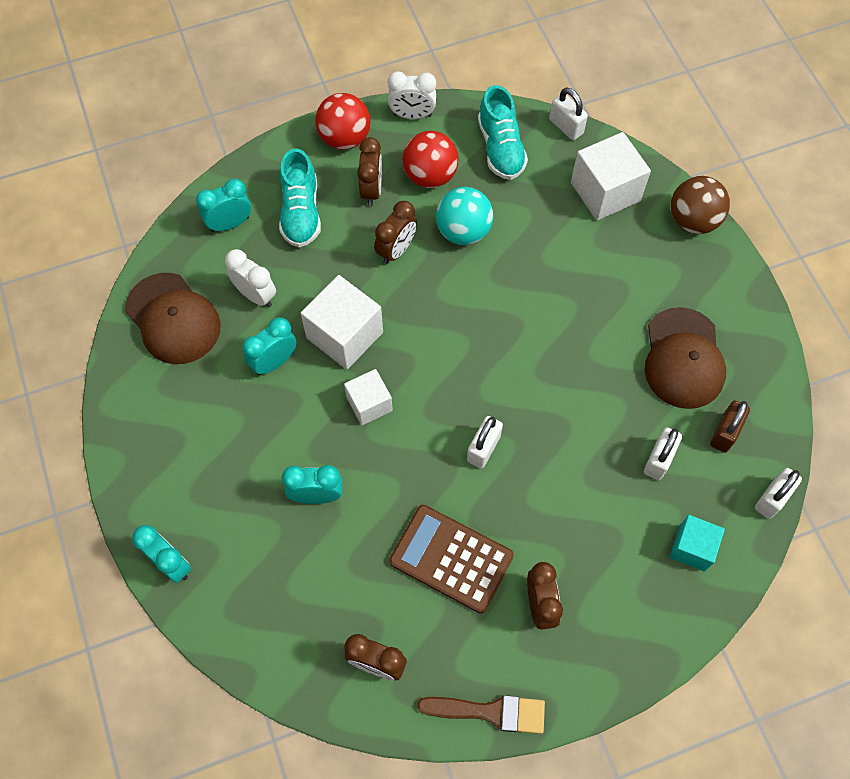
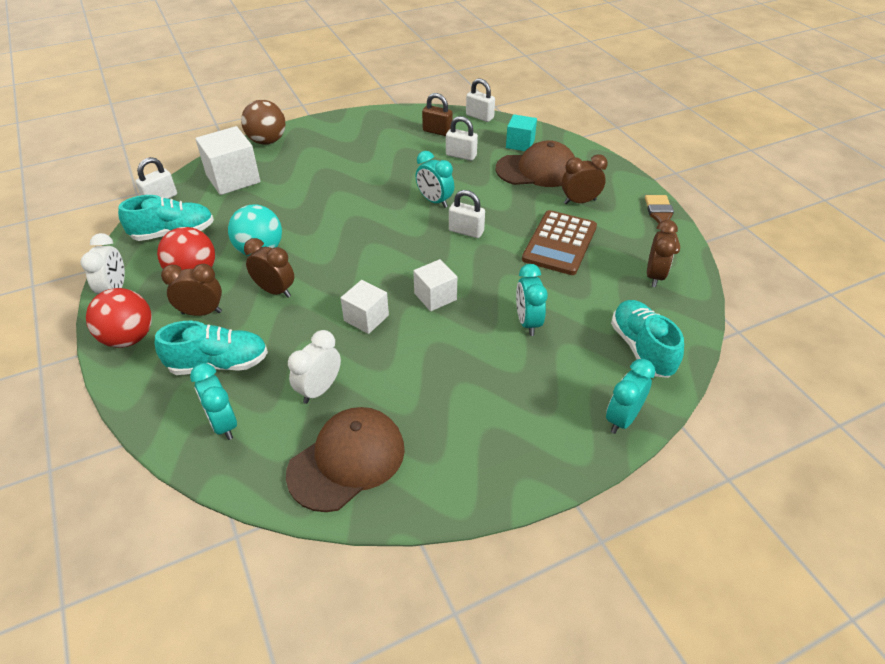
camera: 95 degrees left, 20 degrees down
(259, 611) = (641, 348): none -> turquoise shoe
(274, 362) = (397, 366): turquoise clock -> turquoise clock (434, 201)
(344, 335) = (366, 318): white cube -> white cube, size x0.61
(683, 359) = (382, 146): brown cap -> brown cap (537, 170)

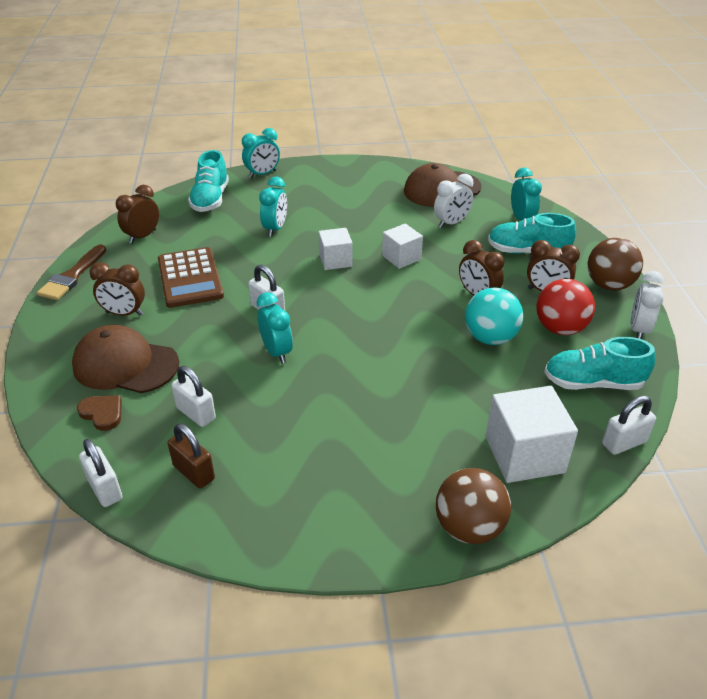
camera: 160 degrees left, 5 degrees down
(129, 338) = (609, 285): red ball -> brown ball
(520, 144) = (102, 413): turquoise cube -> brown heart
(559, 243) = (190, 278): brown calculator -> brown calculator turned 120 degrees clockwise

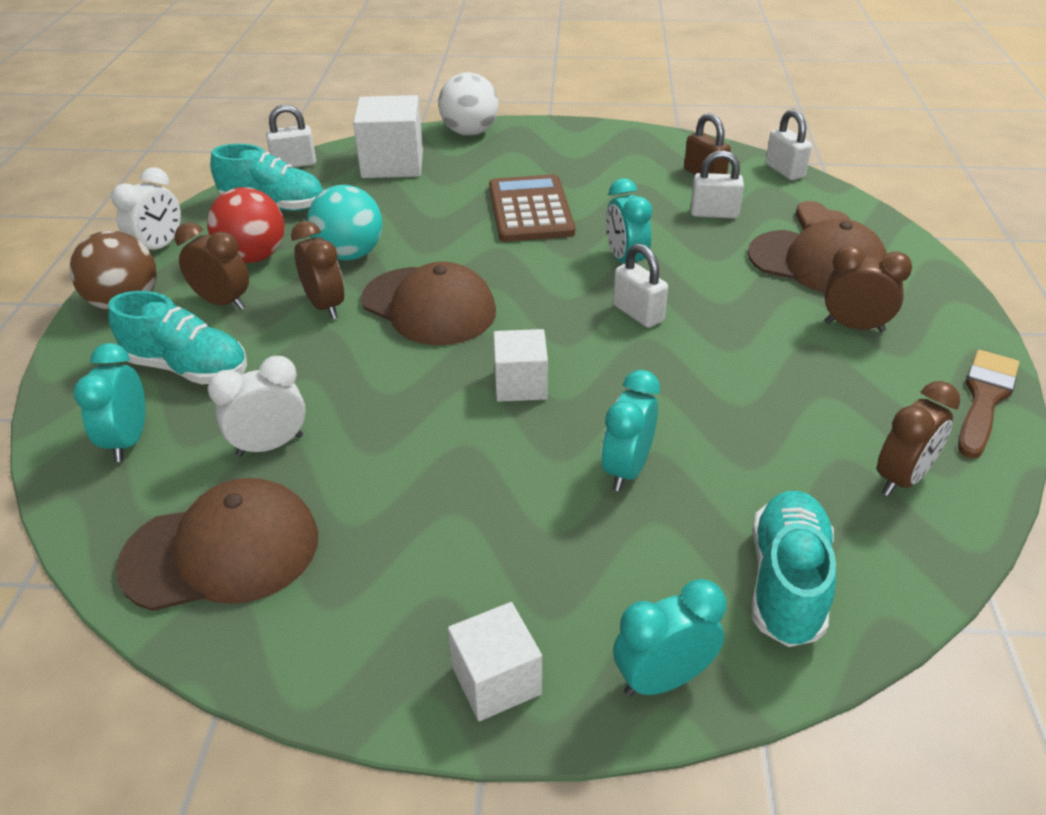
camera: 170 degrees left, 0 degrees up
(190, 278) = (771, 375): brown calculator -> brown calculator (530, 210)
(196, 413) = (714, 213): white padlock -> white padlock turned 45 degrees counterclockwise
(401, 257) = (405, 379): white cube -> white cube (496, 680)
(409, 301) = (429, 306): none -> brown cap
(469, 527) = (469, 132): brown ball -> white ball

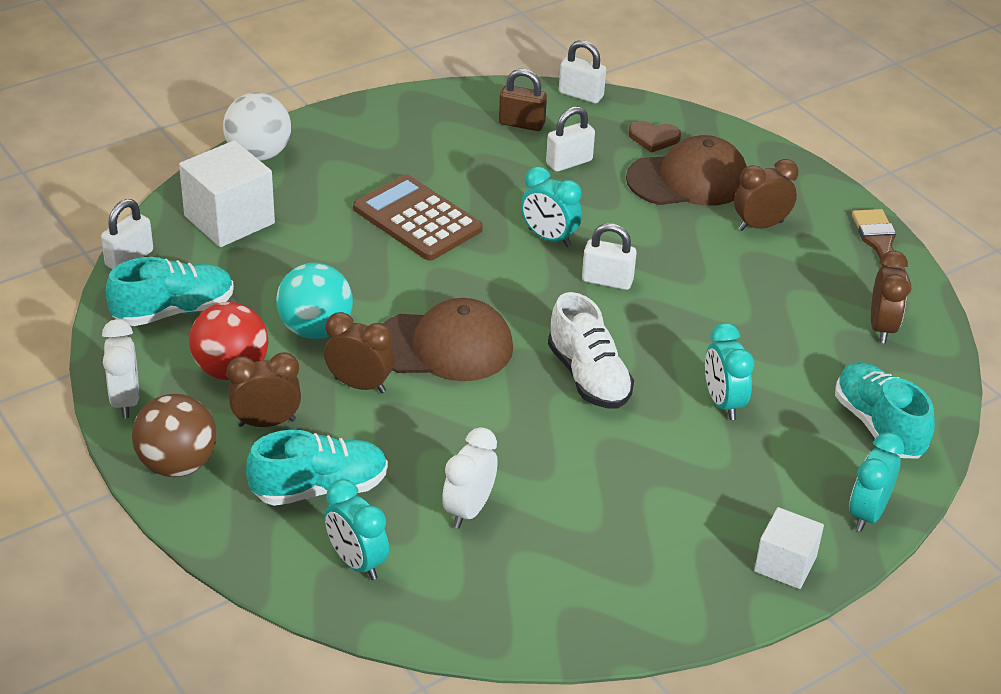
camera: 40 degrees left, 0 degrees up
(222, 551) = (534, 591): brown cap -> none
(520, 384) = (588, 377): white cube -> white shoe

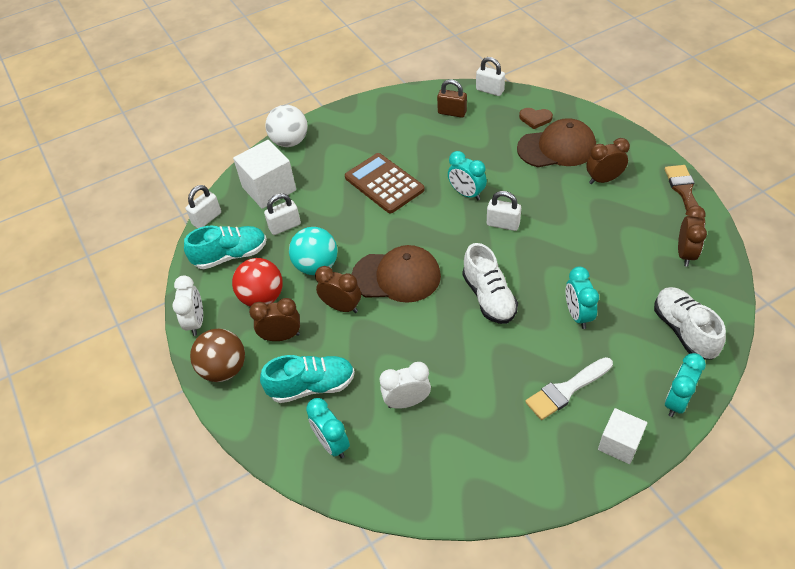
camera: 10 degrees right, 10 degrees up
(469, 510) = (407, 402): white clock -> white clock turned 45 degrees clockwise
(569, 162) = (481, 138): white padlock -> white padlock (285, 226)
(707, 498) = (566, 390): none -> white brush
(878, 425) = (684, 330): turquoise shoe -> white shoe

